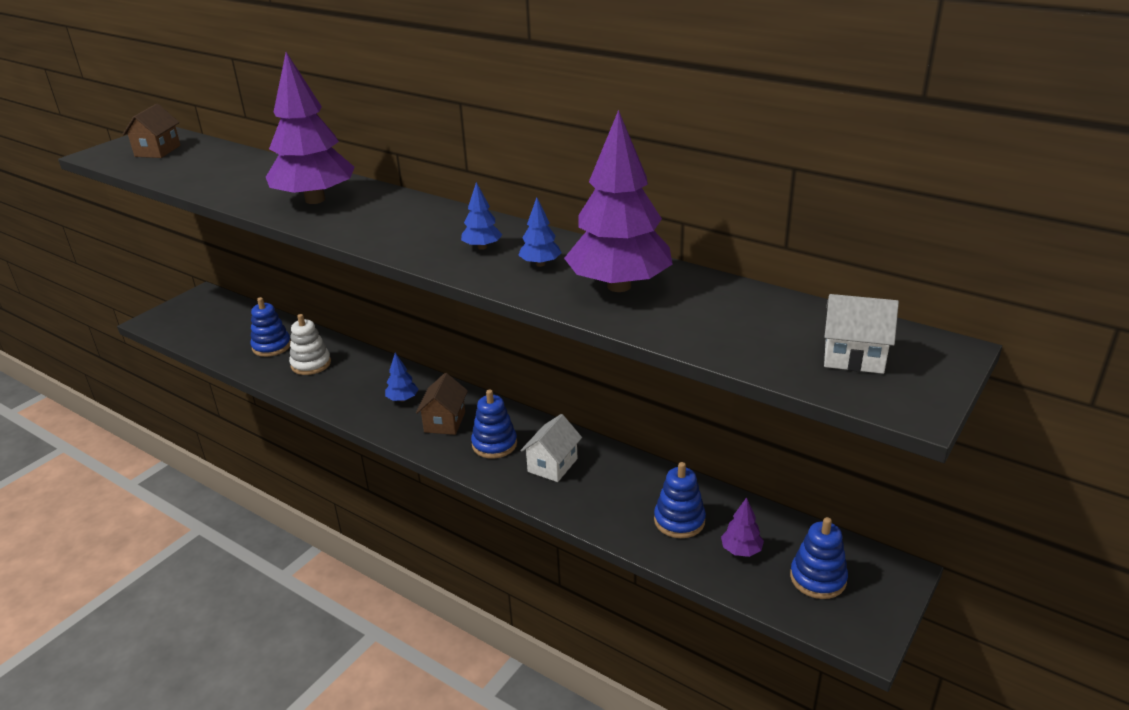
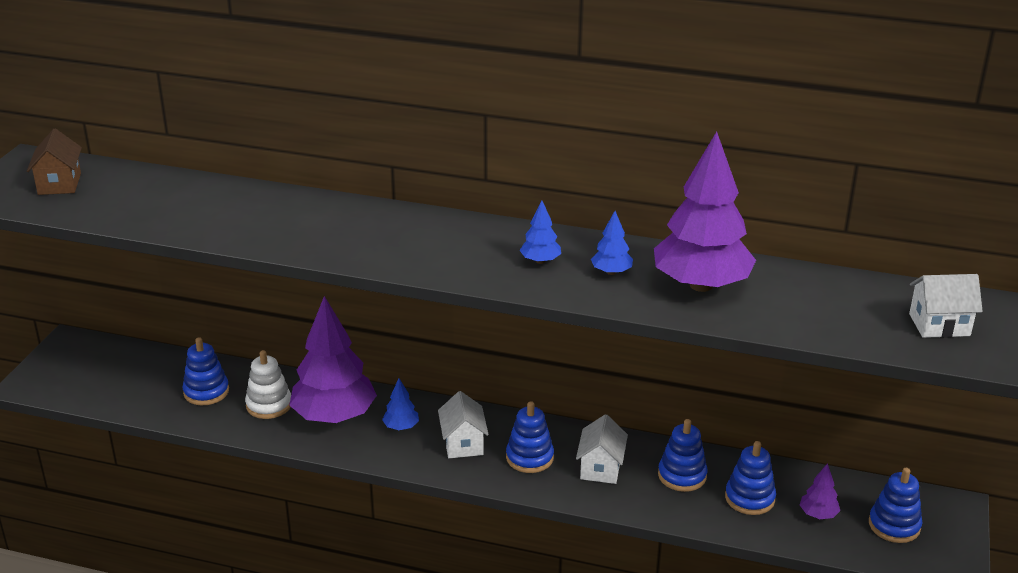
camera: 20 degrees left, 0 degrees up
(315, 200) = (315, 227): purple tree -> purple tree (334, 416)
(444, 422) = (463, 443): brown house -> white house
(625, 486) = (682, 475): none -> blue stacking toy

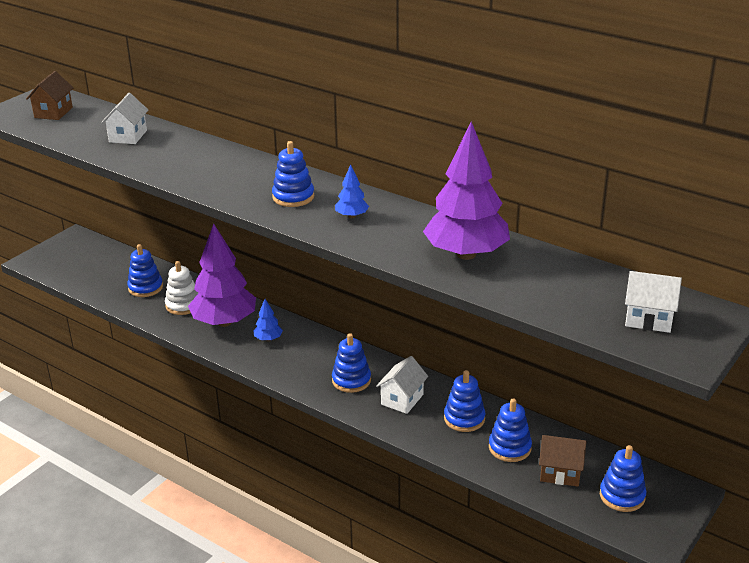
camera: 20 degrees right, 0 degrees up
(454, 248) = (293, 197): none -> blue stacking toy
(463, 443) = (307, 360): white house -> white house (128, 136)
(611, 272) = (401, 233): blue tree -> none
(818, 514) = (560, 473): purple tree -> brown house

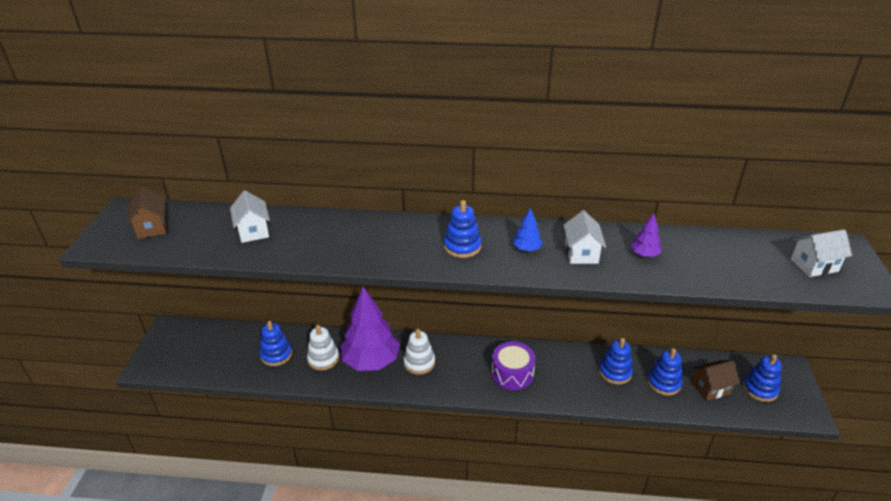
camera: 30 degrees left, 5 degrees up
(268, 339) = (419, 362): blue tree -> white stacking toy
(351, 380) = (512, 373): blue stacking toy -> purple drum
(402, 399) = (561, 374): white house -> white house (581, 253)
(466, 254) = (644, 254): purple tree -> purple tree, size x0.42

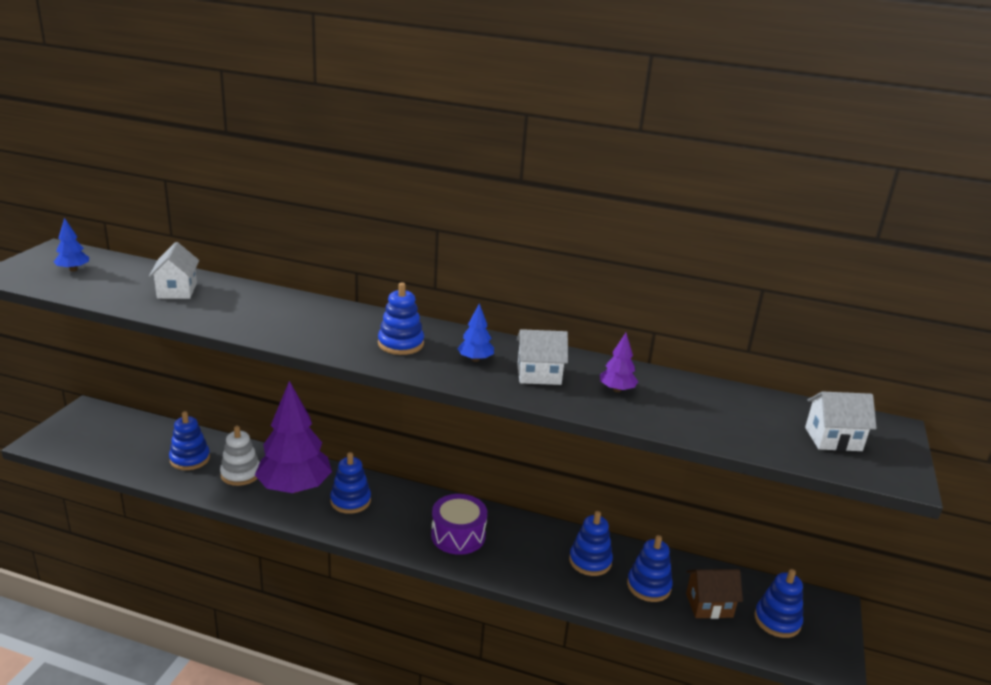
camera: 10 degrees right, 10 degrees down
(152, 227) = (73, 270): brown house -> blue tree
(419, 362) = (350, 501): white stacking toy -> blue stacking toy
(581, 253) = (539, 375): white house -> white house turned 75 degrees clockwise

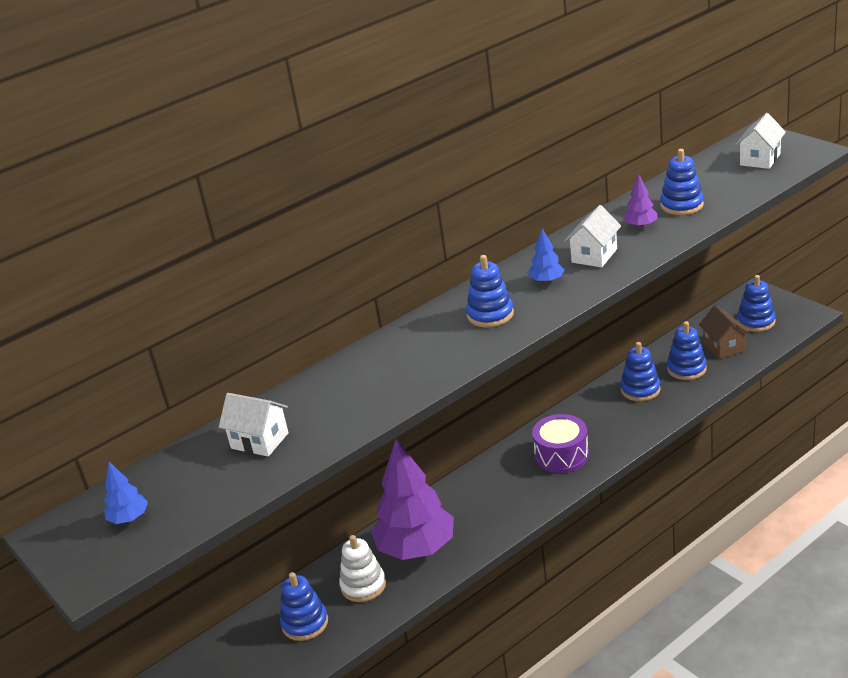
camera: 50 degrees left, 5 degrees up
(350, 501) = (465, 513): blue stacking toy -> blue stacking toy (682, 205)
(709, 605) = (723, 347): brown house -> brown house turned 45 degrees counterclockwise

